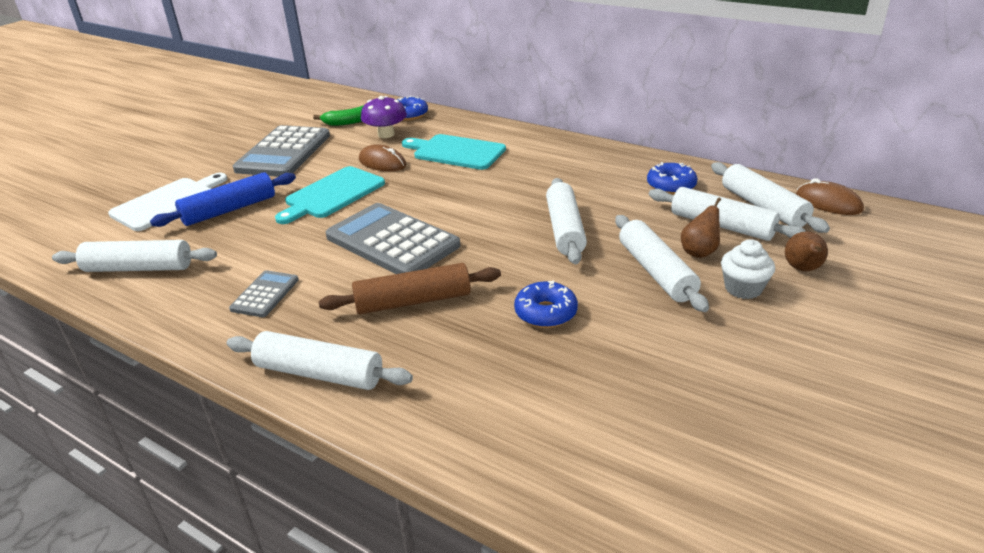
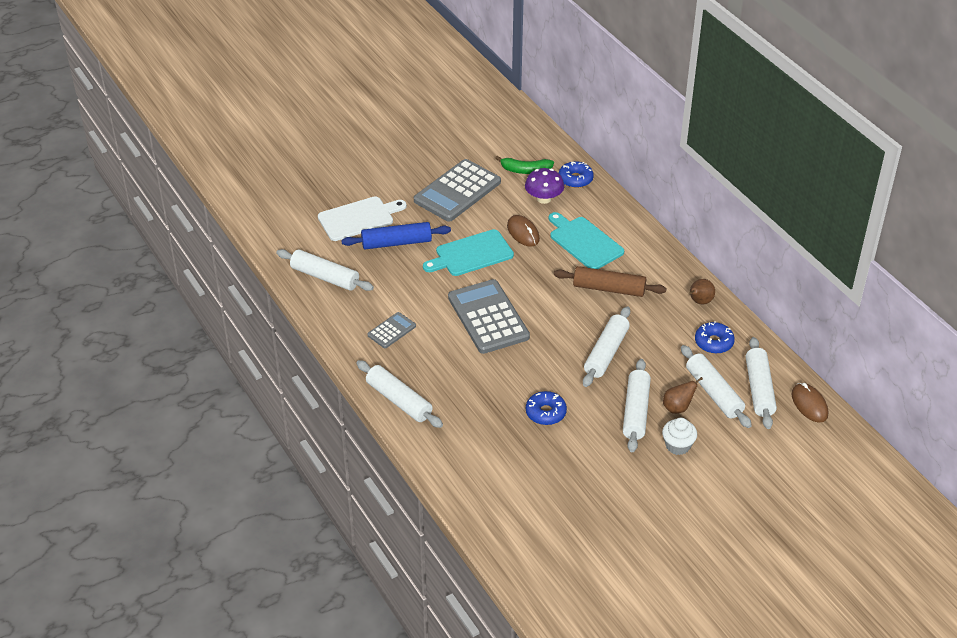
camera: 25 degrees right, 10 degrees up
(413, 301) = (474, 372): brown rolling pin -> brown rolling pin (609, 289)
(803, 269) = (729, 448): brown pear -> brown pear (699, 302)

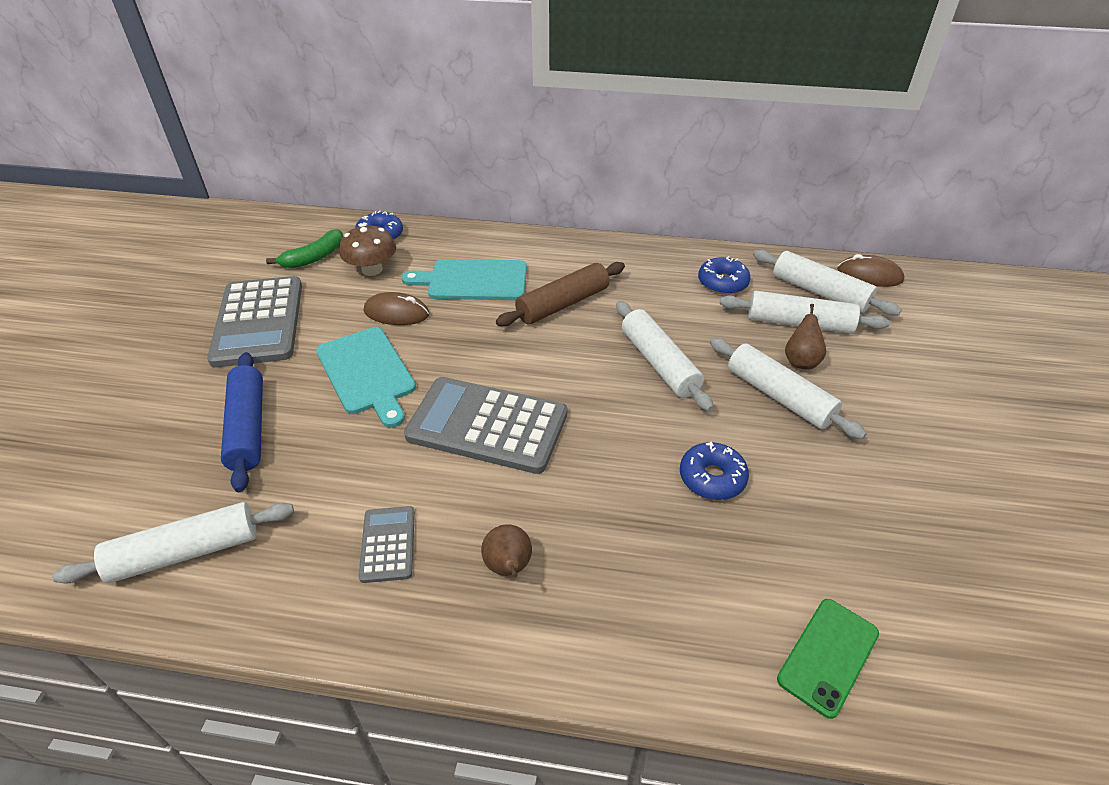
camera: 50 degrees left, 0 degrees up
(359, 218) = (150, 436): white cutting board -> none
(396, 242) = (248, 427): blue rolling pin -> blue rolling pin turned 45 degrees counterclockwise
(399, 400) = (533, 636): white rolling pin -> none
(471, 254) = (367, 373): turquoise cutting board -> turquoise cutting board turned 45 degrees counterclockwise
(485, 494) = (828, 656): none -> green phone
(544, 198) = (372, 269): purple mushroom -> brown mushroom
(677, 445) = (865, 396): white cupcake -> none
(699, 302) = (654, 259): brown pear -> brown pear (508, 567)

